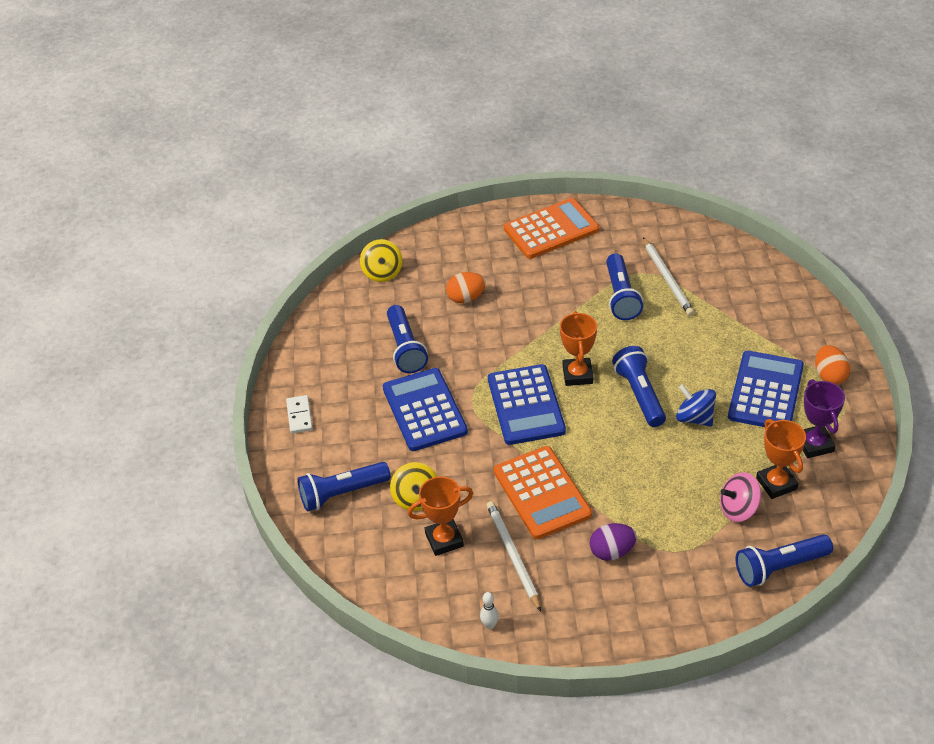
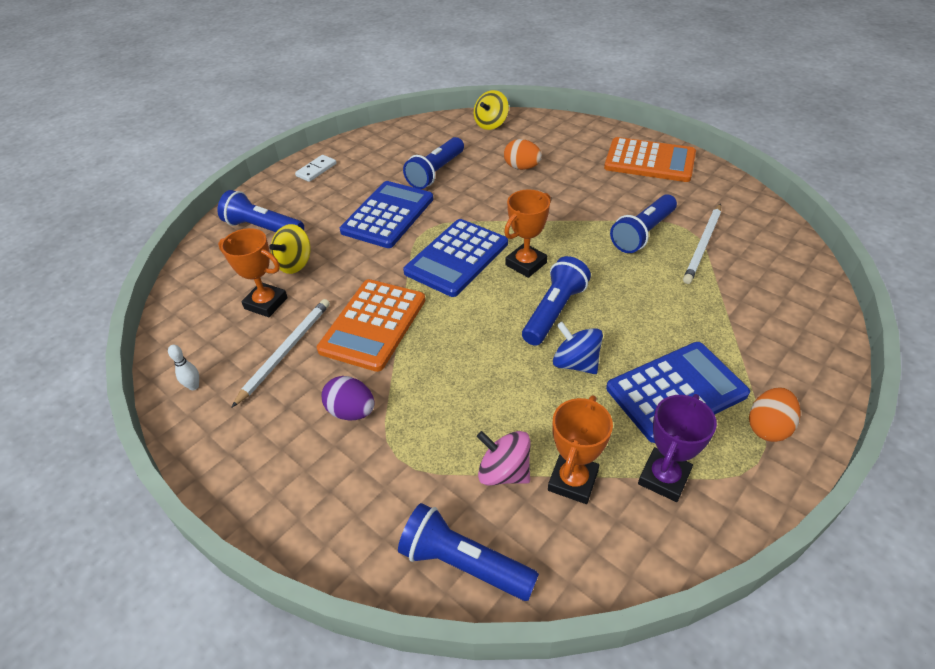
camera: 45 degrees right, 0 degrees up
(694, 418) = (575, 363): blue spinning top -> blue spinning top turned 45 degrees counterclockwise

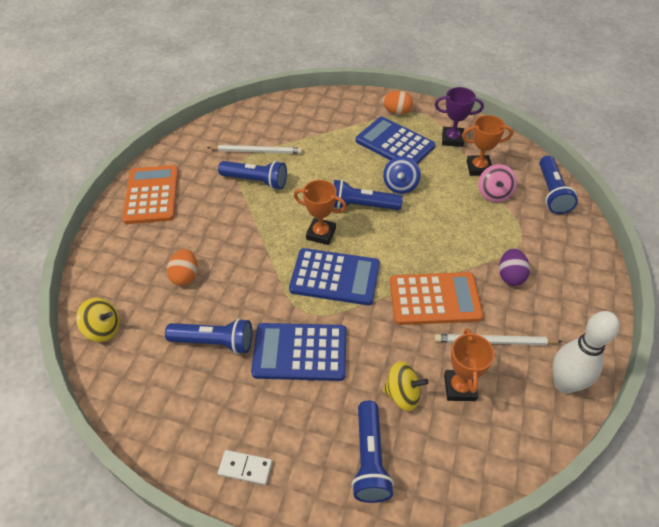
camera: 115 degrees left, 5 degrees up
(194, 386) = (564, 384): white bowling pin -> white bowling pin, size x2.50

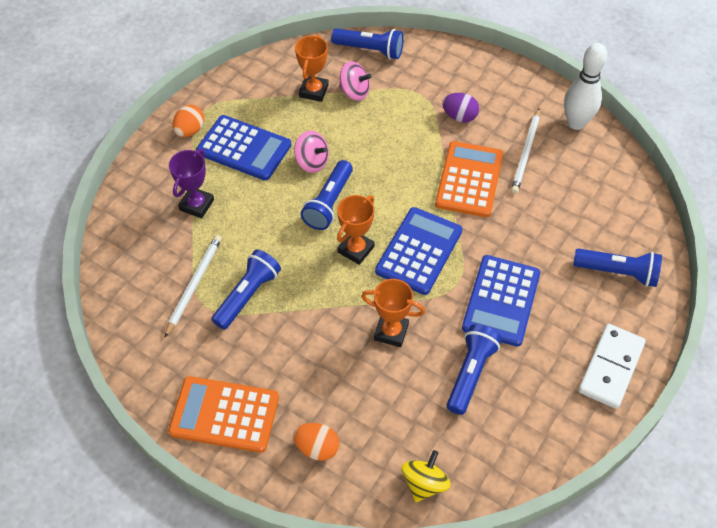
camera: 75 degrees left, 5 degrees up
(185, 276) = (373, 390): orange egg -> orange egg (317, 448)
(245, 468) = (611, 367): white domino -> white domino, size x1.82
(394, 144) = (244, 148): blue calculator -> blue calculator turned 120 degrees counterclockwise
(400, 185) = (312, 162): blue spinning top -> pink spinning top
(402, 394) = (563, 233): yellow spinning top -> none
(452, 139) = (260, 97): purple trophy -> purple trophy (196, 205)
(460, 387) = (565, 191): orange trophy -> orange trophy (391, 332)

